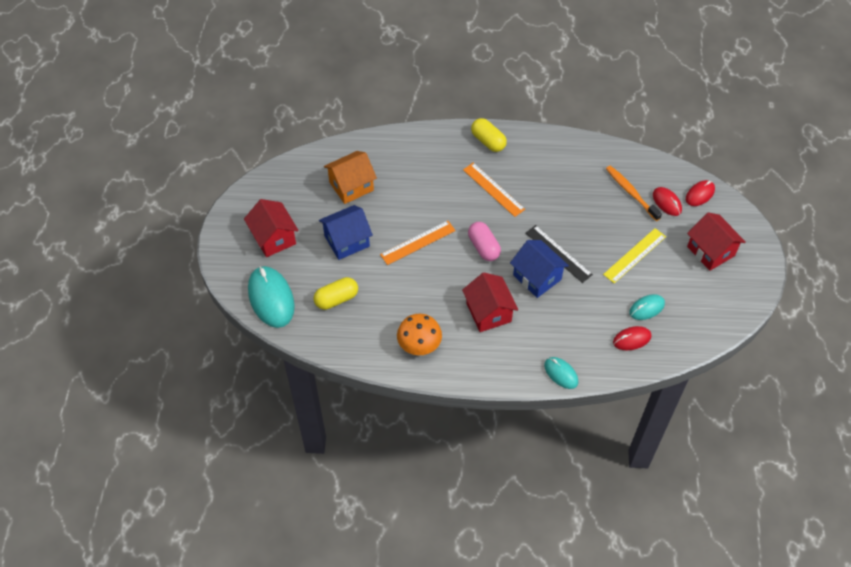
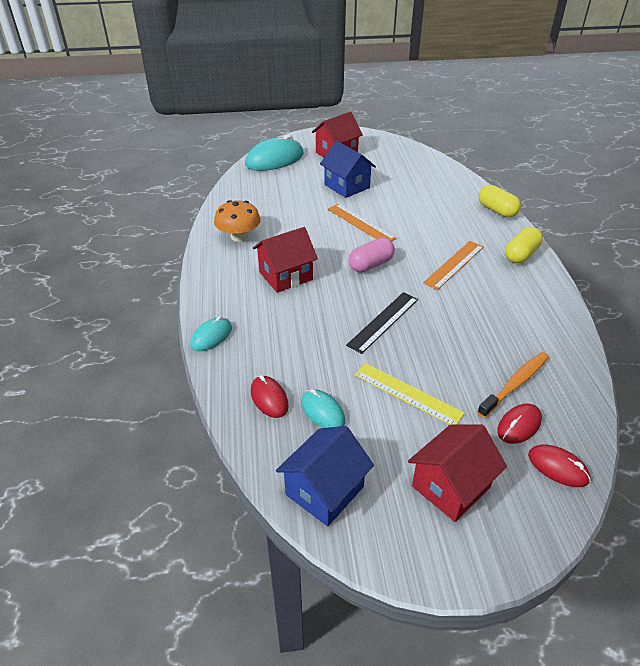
camera: 80 degrees right, 15 degrees down
(336, 299) = (281, 188): yellow capsule -> yellow capsule (497, 210)
(351, 186) = (411, 181): orange house -> none
(537, 277) = (342, 307): blue house -> blue house (324, 490)

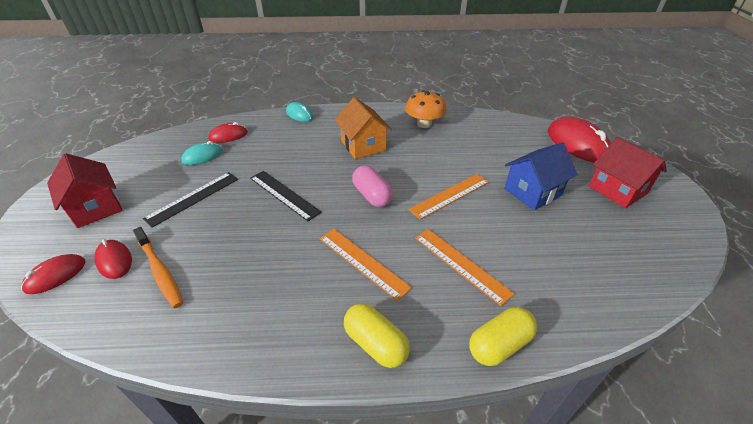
camera: 95 degrees right, 0 degrees up
(274, 159) = (577, 144): turquoise mouse -> red mouse
(286, 276) = (363, 146): red house -> orange house
(324, 490) = (140, 153): blue house -> none
(407, 393) = (193, 198): yellow ruler -> black ruler
(438, 221) = (461, 264): none -> orange ruler

